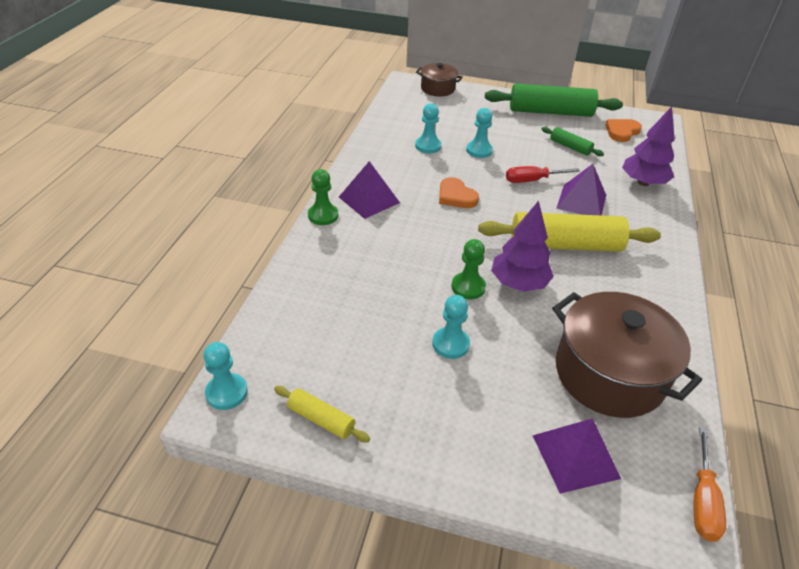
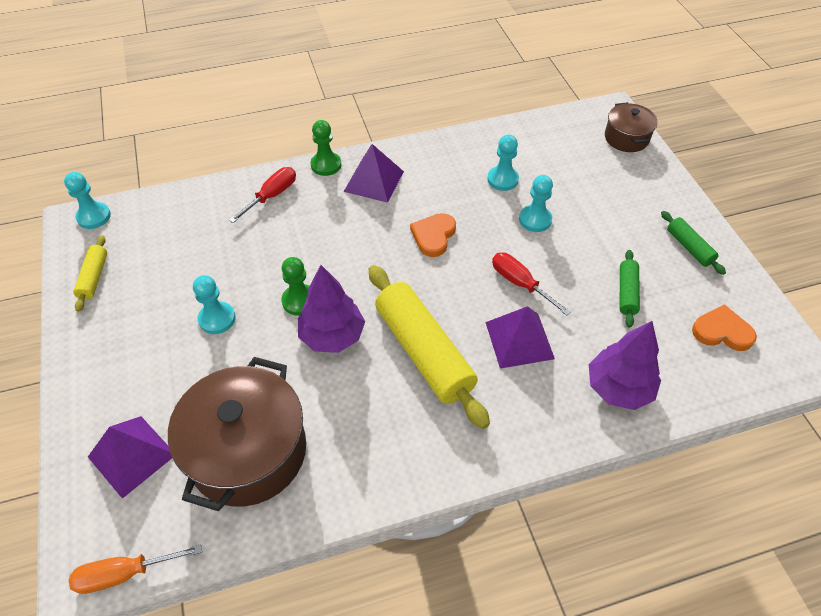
camera: 60 degrees right, 10 degrees up
(329, 259) = (271, 196): none -> red screwdriver
(550, 112) = (689, 247): green rolling pin -> green rolling pin, size x0.48

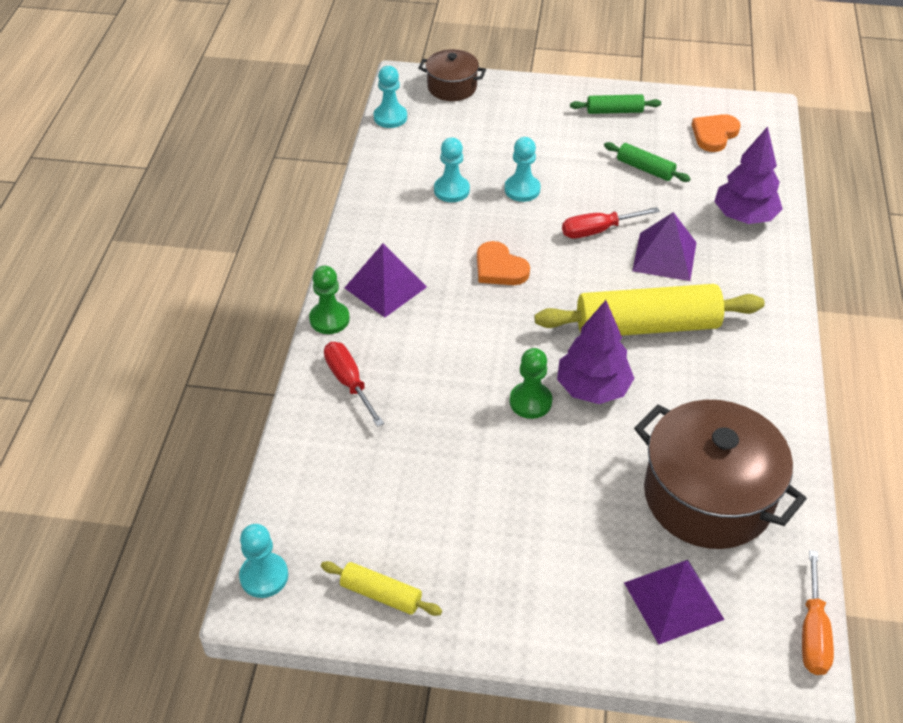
camera: 65 degrees left, 5 degrees down
(217, 319) = (518, 481): turquoise pawn -> turquoise pawn (390, 117)

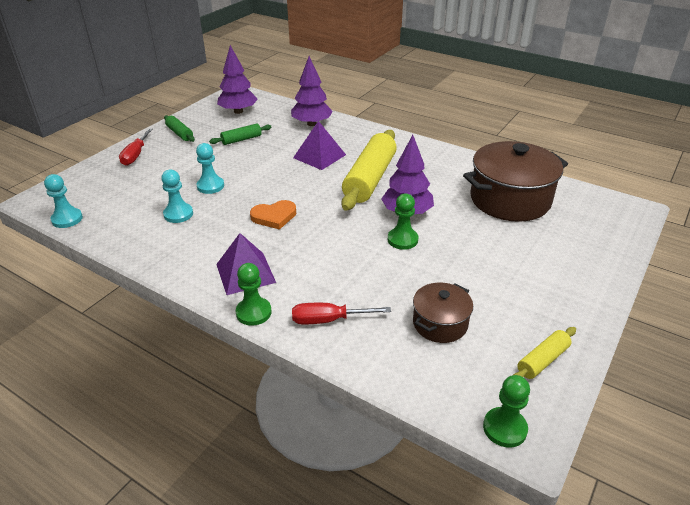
camera: 65 degrees left, 10 degrees down
(264, 576) = (504, 428): turquoise pawn -> green pawn
(452, 87) = (73, 183): brown pot -> brown pot (440, 323)
(598, 230) = (276, 170): red screwdriver -> red screwdriver (136, 155)
(614, 111) = (180, 133): green rolling pin -> green rolling pin turned 60 degrees counterclockwise
(673, 600) = (580, 234): purple pyramid -> none
(714, 134) = (238, 111): orange heart -> purple tree
(813, 631) = (611, 198): orange screwdriver -> none

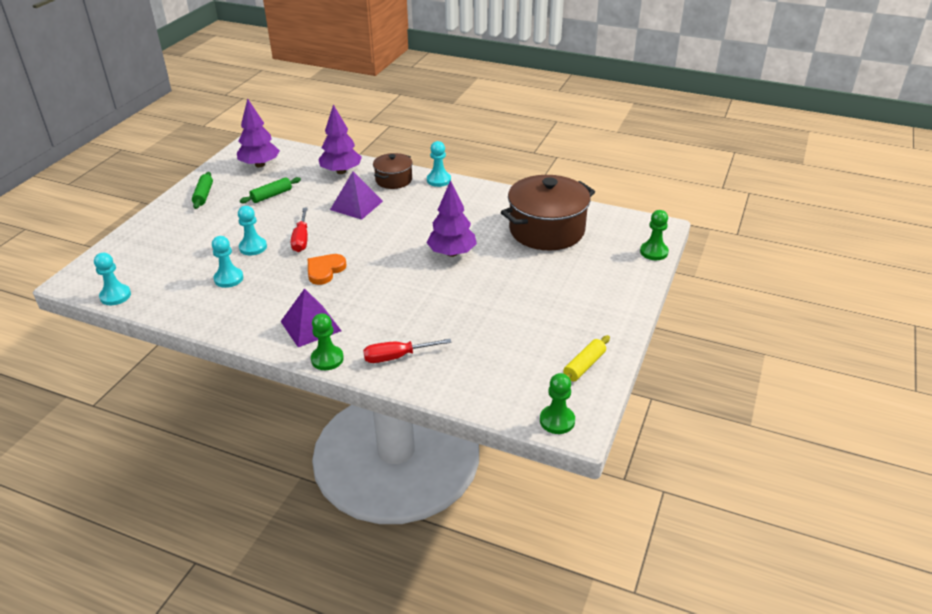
camera: 10 degrees left, 0 degrees up
(136, 155) = (164, 223): red screwdriver -> red screwdriver (301, 239)
(180, 133) = (204, 195): green rolling pin -> green rolling pin turned 45 degrees clockwise
(274, 216) = (325, 270): orange heart -> orange heart turned 150 degrees clockwise
(370, 179) = (411, 223): yellow rolling pin -> none
(402, 240) = (452, 279): green pawn -> green pawn (654, 252)
(404, 140) = (438, 180): none -> turquoise pawn
(440, 323) = (495, 347): brown pot -> brown pot (394, 180)

